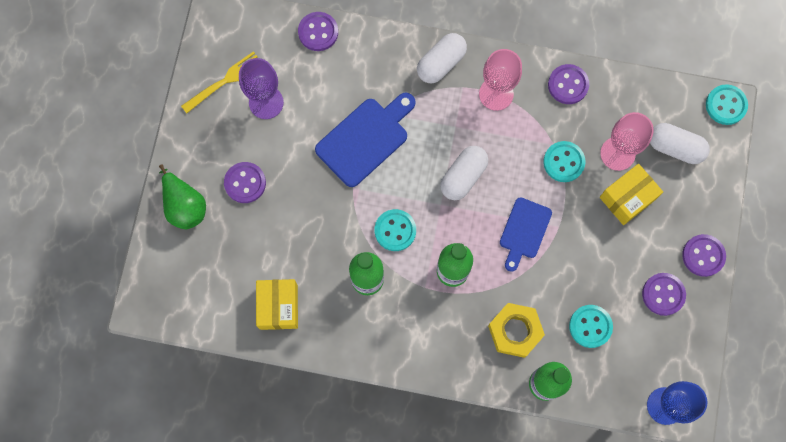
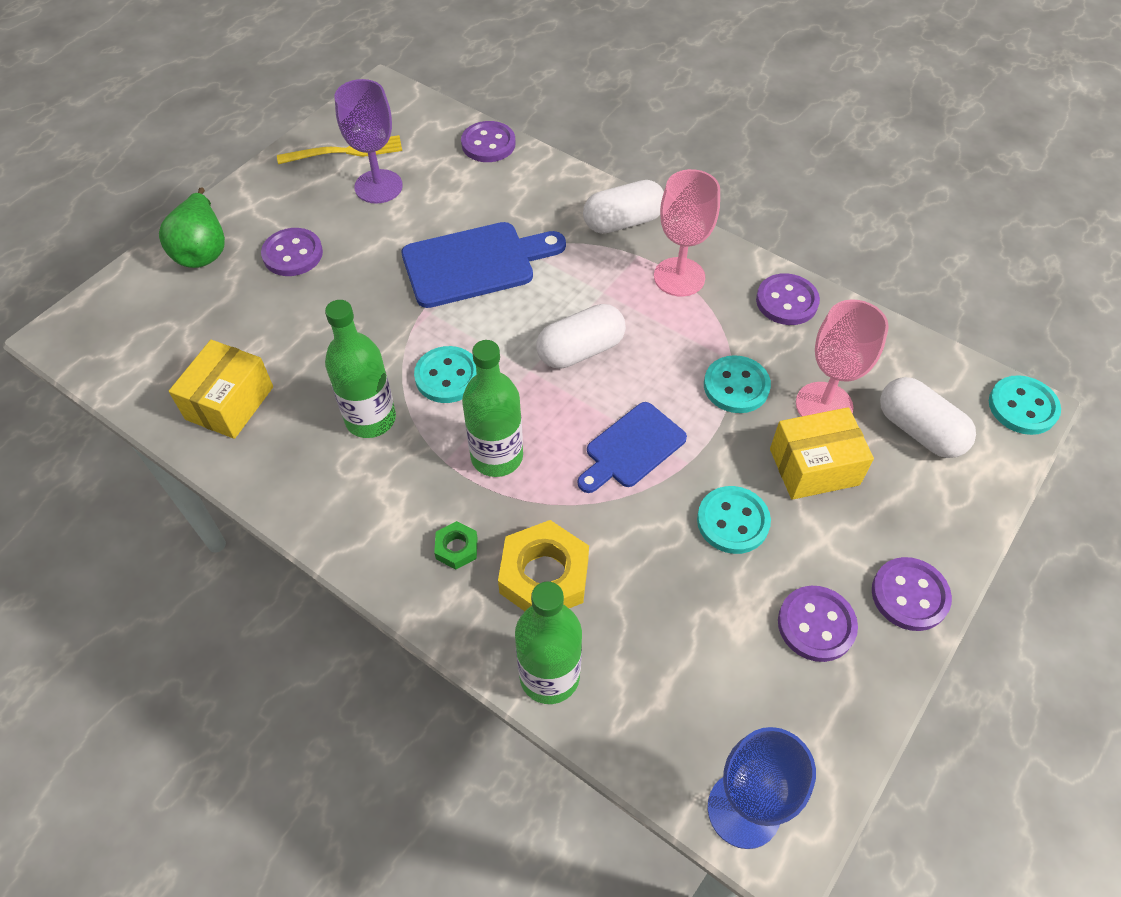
camera: 25 degrees right, 20 degrees down
(461, 337) = (456, 548): none -> green nut
(590, 326) = (669, 621): turquoise button -> turquoise button (733, 521)

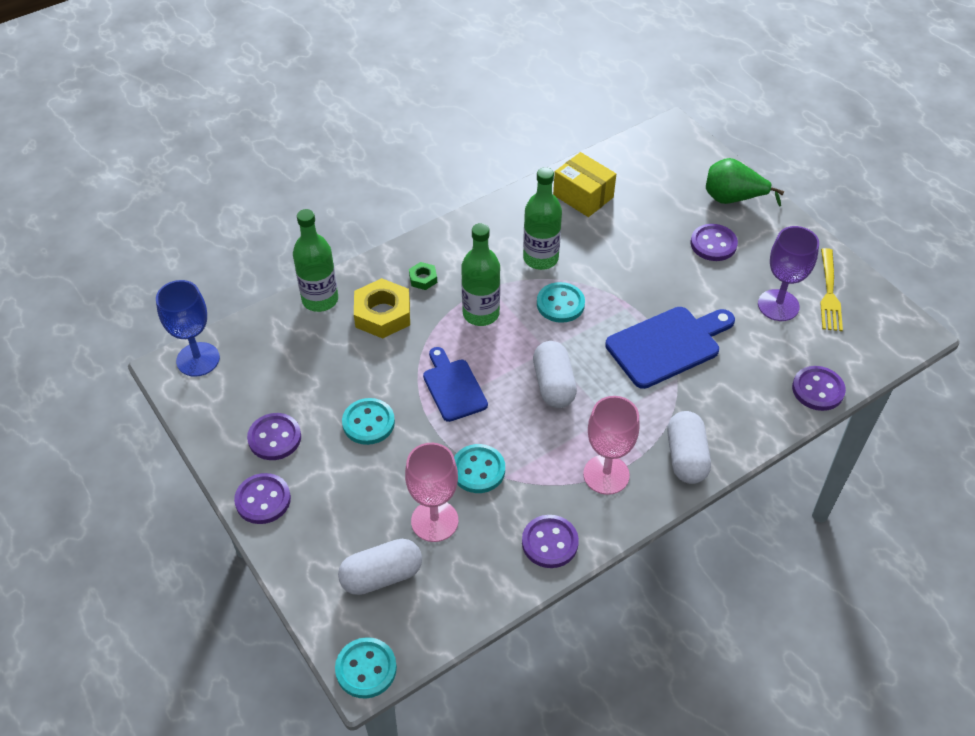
camera: 110 degrees right, 5 degrees down
(475, 264) = (668, 345): blue cutting board -> blue cutting board turned 120 degrees counterclockwise
(814, 467) = (385, 489): yellow box -> none

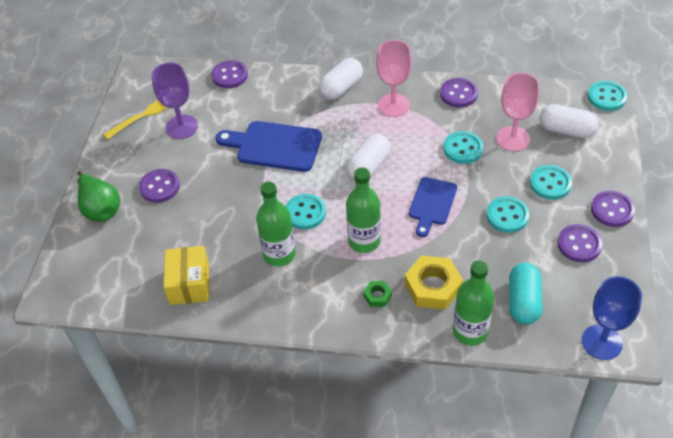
camera: 135 degrees left, 0 degrees up
(291, 351) = (523, 301): none -> turquoise capsule
(350, 489) = (550, 183): none -> turquoise button

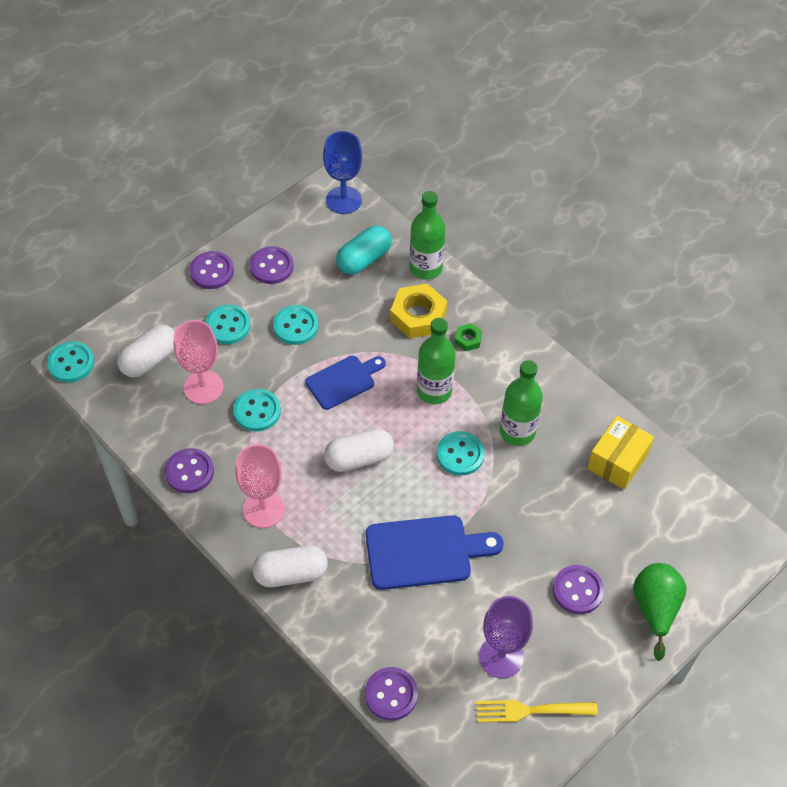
camera: 145 degrees left, 5 degrees up
(274, 146) = (425, 552): blue cutting board -> blue cutting board turned 60 degrees counterclockwise
(566, 130) = (150, 360): white capsule -> white capsule turned 75 degrees clockwise

